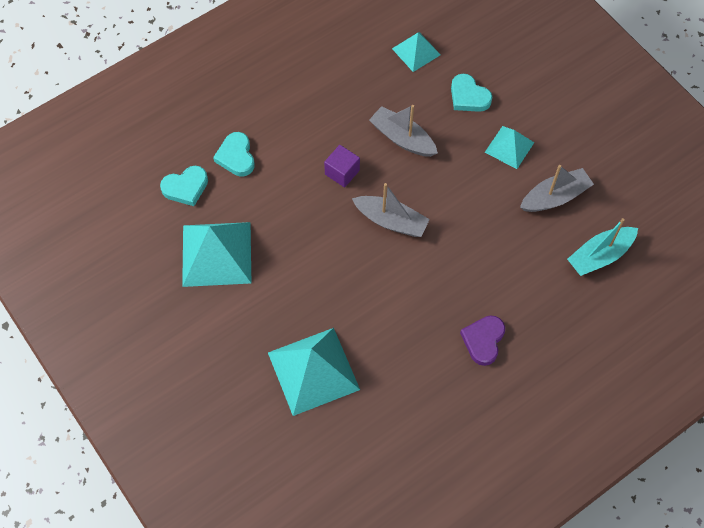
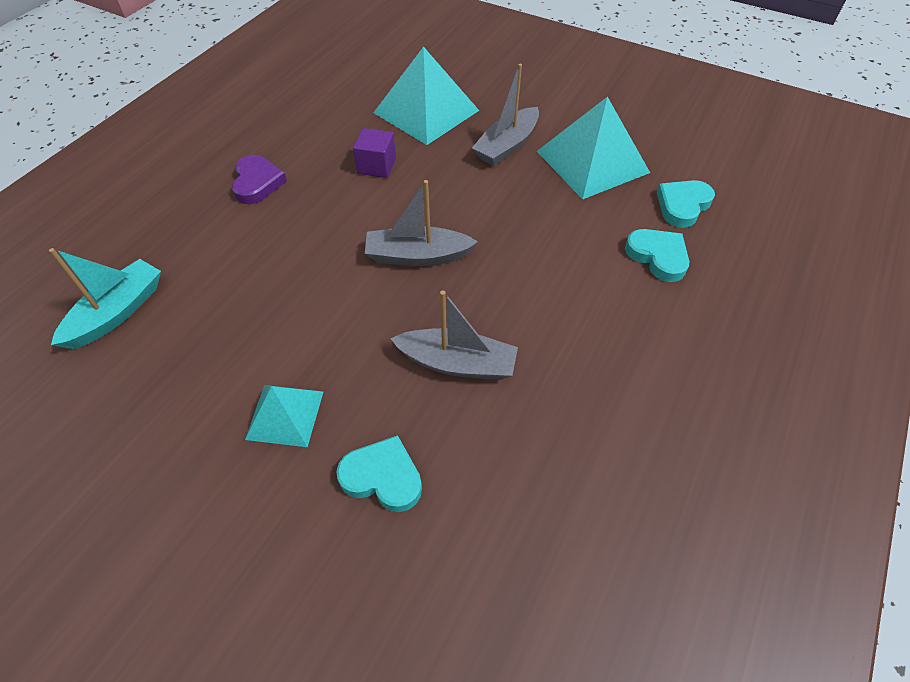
camera: 155 degrees right, 10 degrees down
(342, 172) = (513, 287): purple cube -> purple cube (376, 166)
(416, 51) = (515, 529): turquoise pyramid -> none
(555, 197) = (195, 366): grey boat -> grey boat (507, 146)

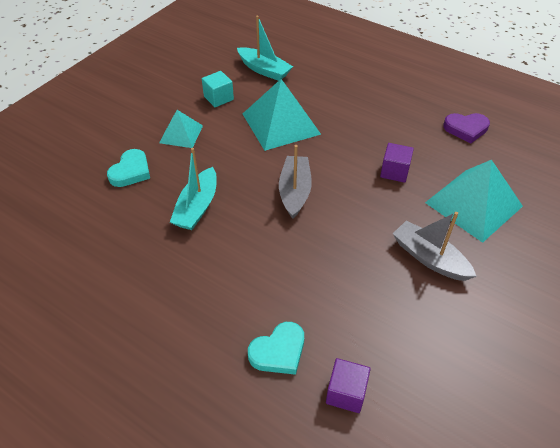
camera: 95 degrees right, 5 degrees down
(188, 371) = (218, 98): none -> turquoise cube
(257, 183) = (372, 112): purple heart -> purple heart (466, 129)
(457, 363) = (197, 207): grey boat -> turquoise boat
(592, 161) = (411, 324): turquoise pyramid -> turquoise pyramid (281, 123)
(682, 205) = (346, 393): turquoise heart -> purple cube

